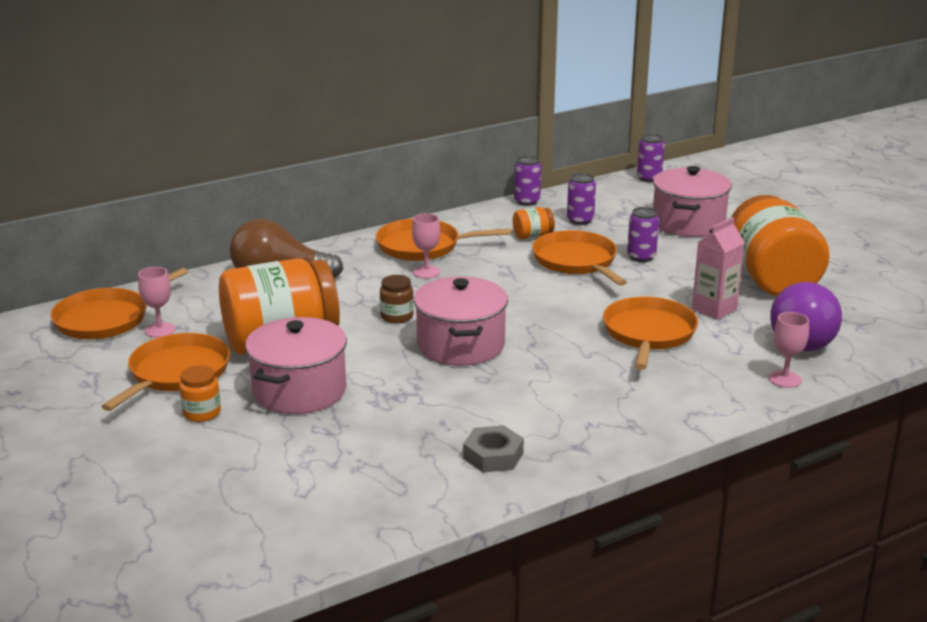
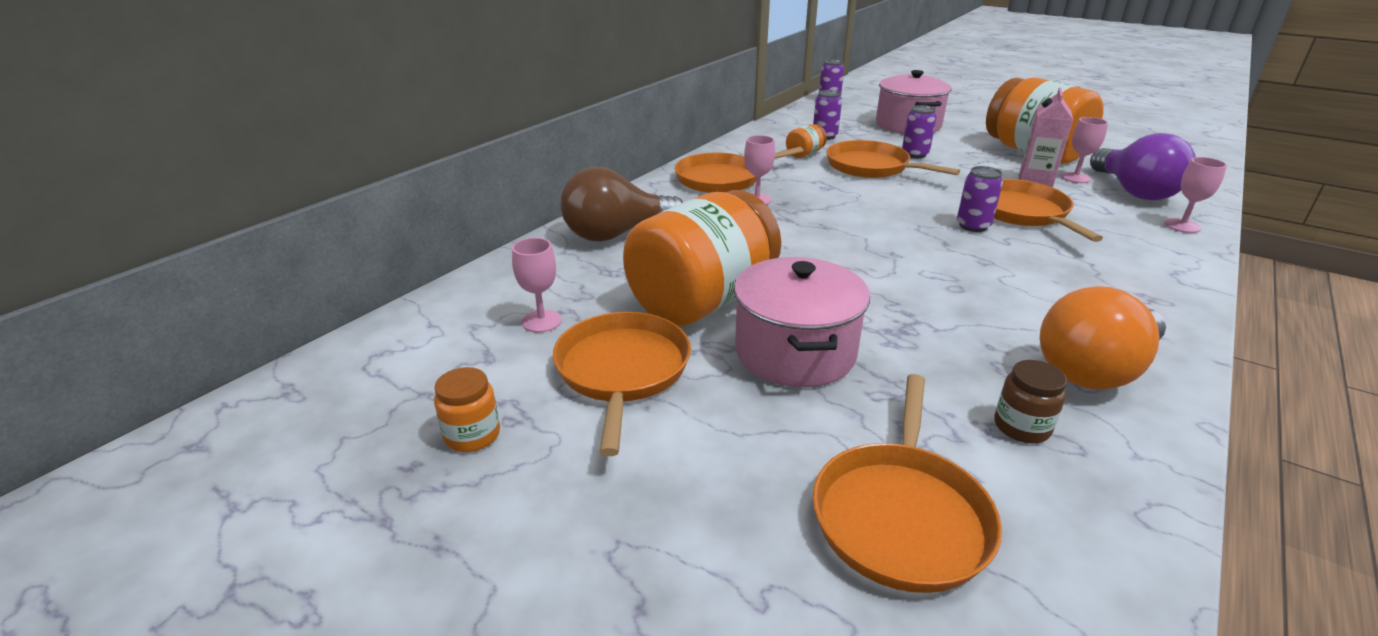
camera: 25 degrees left, 5 degrees up
(106, 319) = (456, 324): orange pan -> orange pan (901, 516)
(202, 413) = (715, 416): orange jar -> orange jar (472, 435)
(397, 317) = (787, 246): brown jar -> brown jar (1021, 427)
(461, 345) = (886, 260): pink pot -> none
(493, 456) = (1094, 370): grey nut -> orange light bulb
(527, 201) = (760, 130): purple can -> purple can (973, 226)
(766, 313) = (1075, 178): none -> pink goblet

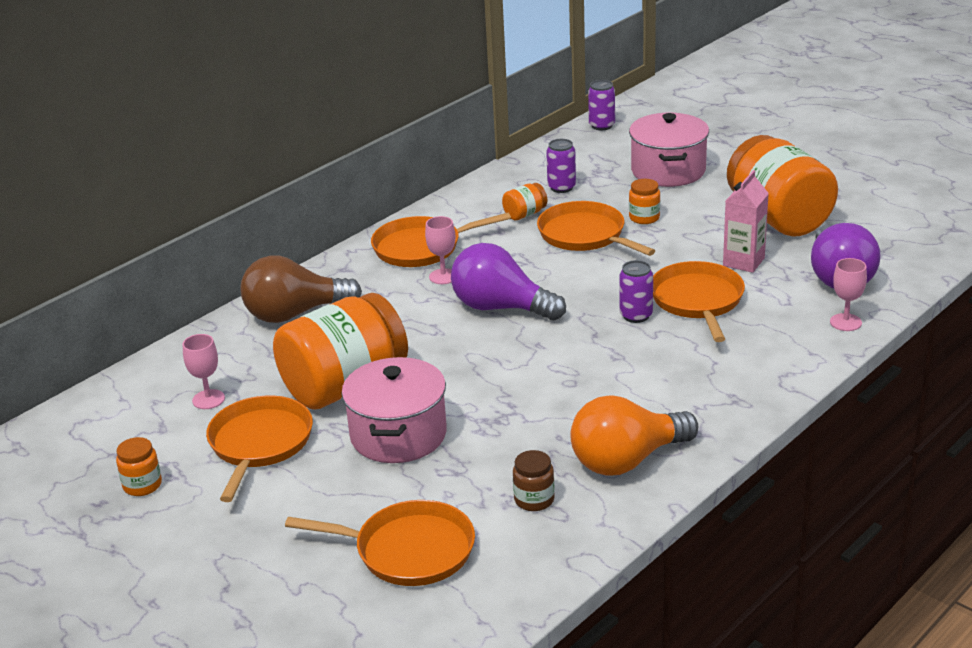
camera: 10 degrees right, 0 degrees up
(832, 223) = (501, 308): none -> purple light bulb
(901, 516) = (409, 550): orange pan -> orange pan turned 105 degrees counterclockwise
(915, 154) = (644, 218): purple can -> orange jar
(1075, 178) = (793, 256): pink goblet -> none

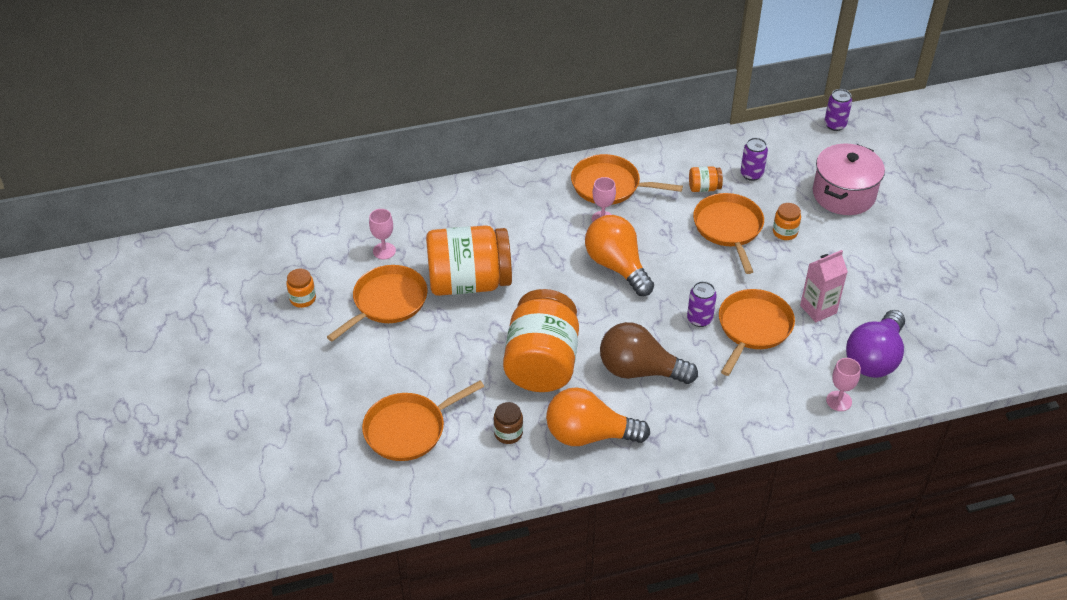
camera: 30 degrees right, 15 degrees up
(295, 314) = (485, 205): brown light bulb -> brown light bulb (639, 370)
(398, 435) = (470, 339): pink pot -> none
(409, 550) = (408, 429): orange pan -> orange pan turned 105 degrees clockwise
(501, 308) = (617, 266): purple light bulb -> orange light bulb
(778, 218) = (883, 281): orange jar -> orange jar (542, 363)

